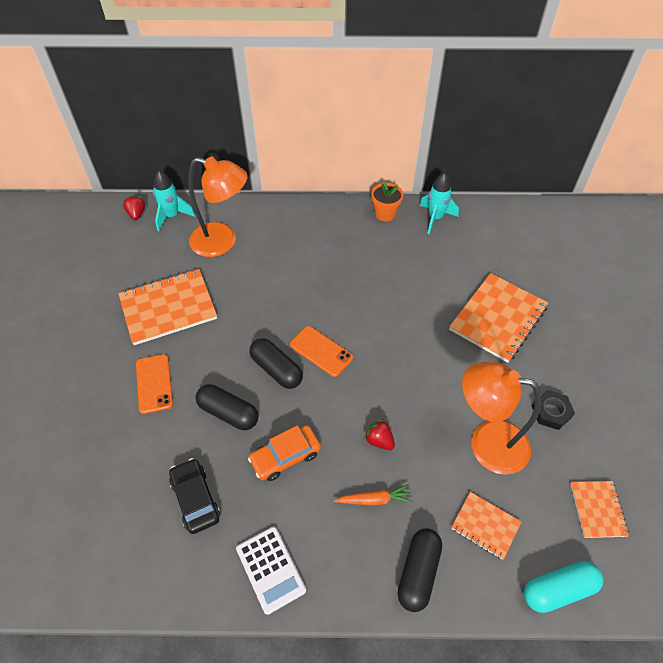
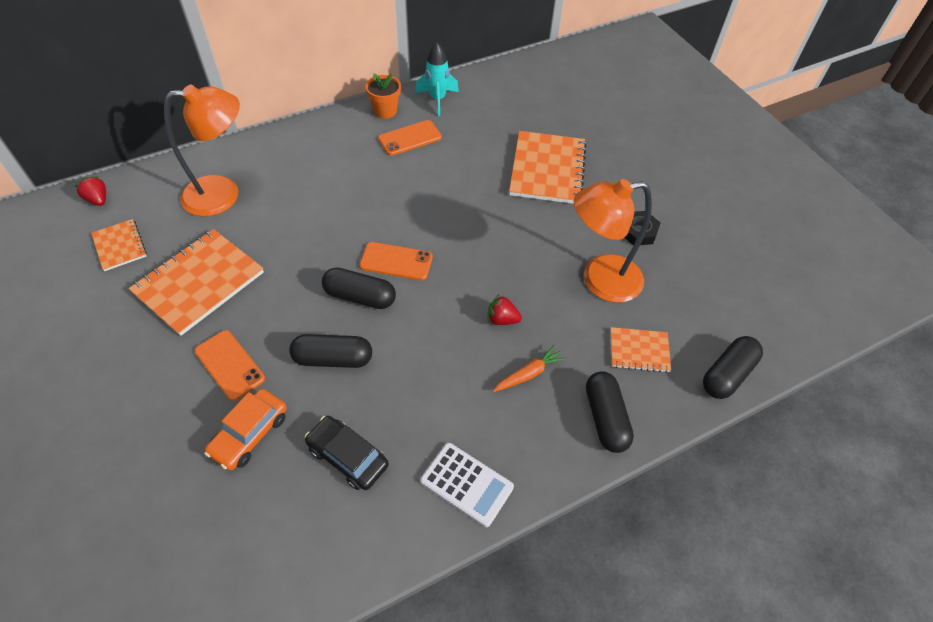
camera: 30 degrees left, 0 degrees up
(172, 216) = (145, 188): turquoise rocket -> none
(285, 456) = (419, 374): orange car -> orange car (250, 434)
(392, 245) = (410, 138): none -> orange phone
(558, 589) = (727, 374): turquoise capsule -> black capsule
(597, 509) = (720, 295): orange notebook -> orange notebook (120, 246)

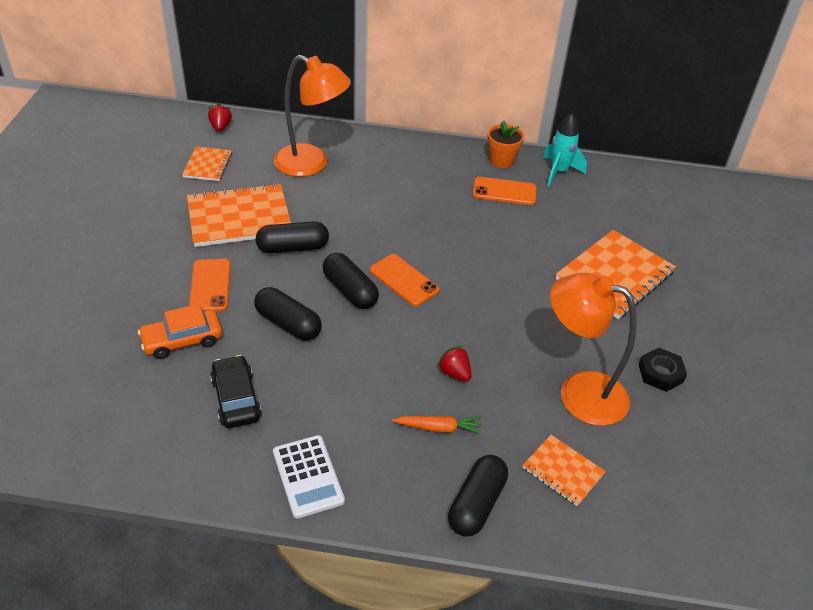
camera: 35 degrees right, 10 degrees down
(727, 374) = (637, 545): black capsule -> black capsule (293, 248)

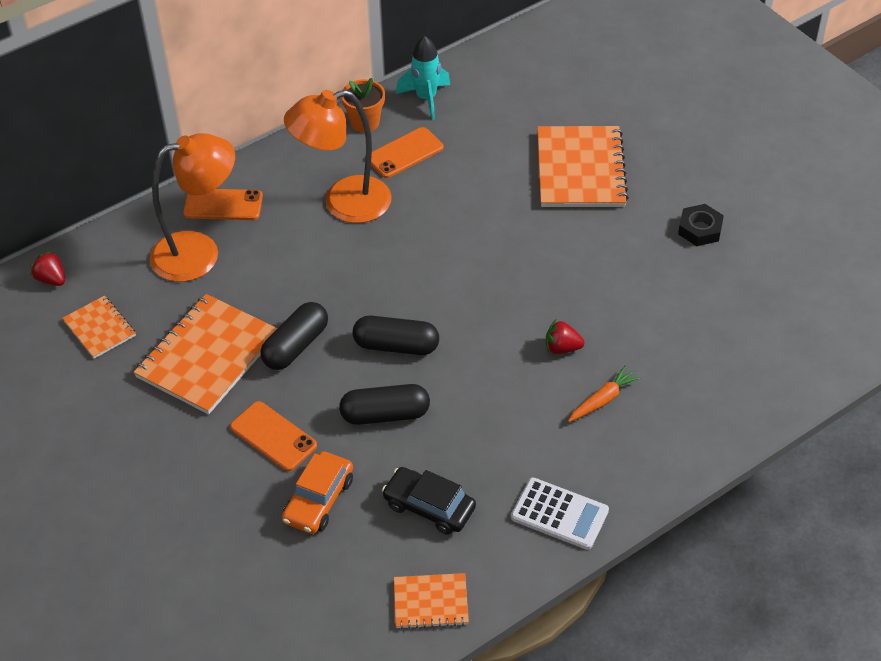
camera: 40 degrees left, 5 degrees up
(404, 280) = (427, 301): orange phone -> orange phone (223, 205)
(476, 504) = (693, 432): black capsule -> none
(563, 471) = (719, 359): orange notebook -> orange notebook (430, 602)
(579, 393) = (664, 290): orange lamp -> orange lamp (343, 203)

